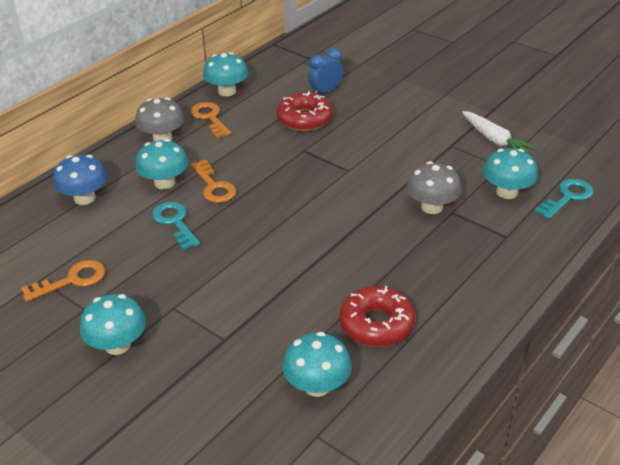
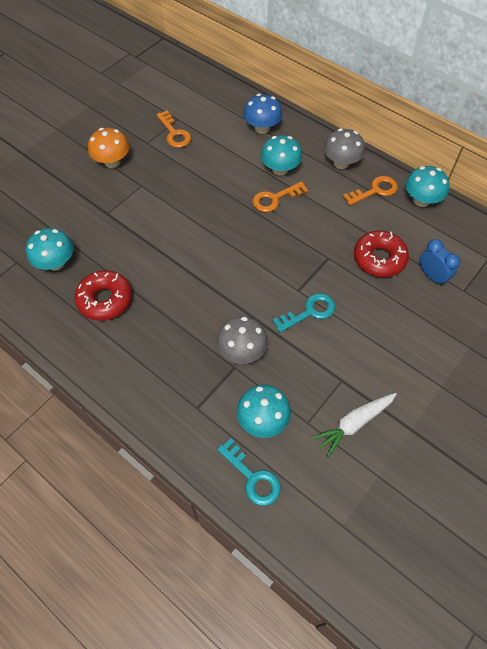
camera: 90 degrees right, 20 degrees up
(117, 345) = (112, 162): turquoise mushroom -> orange mushroom
(175, 222) = (231, 179): turquoise key -> turquoise key (309, 312)

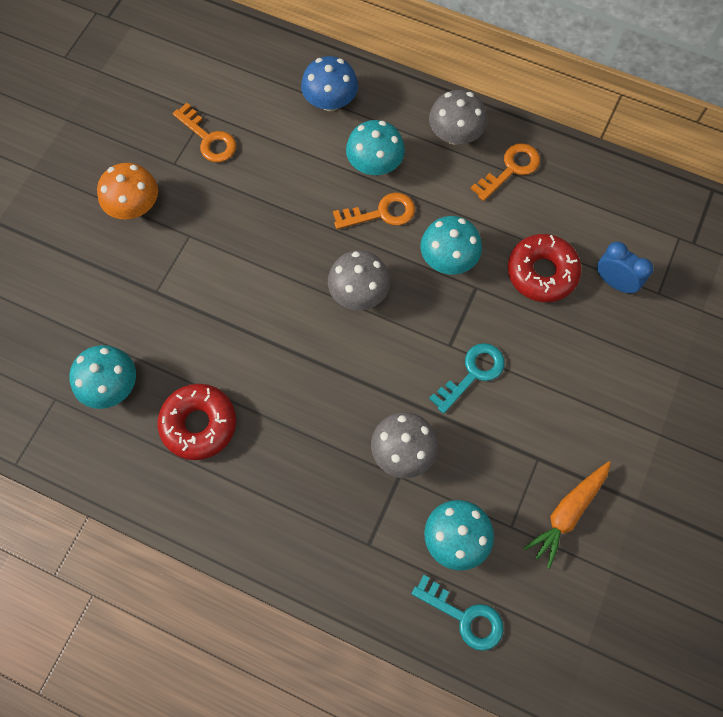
camera: 15 degrees left, 10 degrees up
(244, 243) = (358, 293): none -> grey mushroom
(275, 199) = (381, 213): orange key -> orange key turned 150 degrees counterclockwise
(354, 424) = (567, 513): white carrot -> orange carrot
(421, 200) = (575, 169): turquoise mushroom -> turquoise mushroom (448, 259)

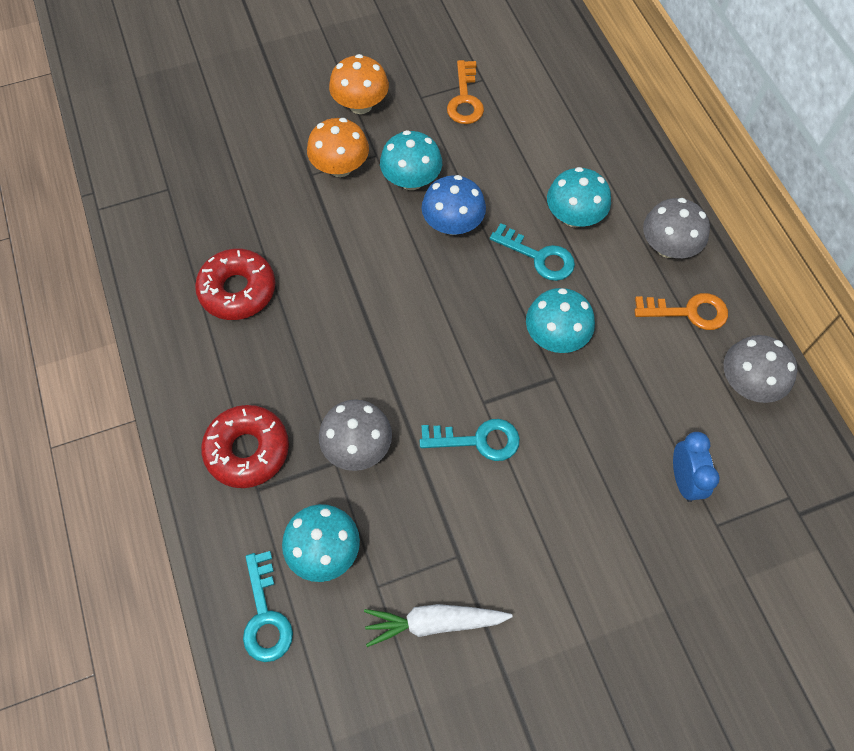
camera: 45 degrees right, 5 degrees down
(111, 386) = (211, 212): turquoise mushroom -> turquoise mushroom (411, 180)
(172, 267) = (340, 167): none -> orange mushroom
(330, 101) = (589, 143): blue mushroom -> blue mushroom (452, 224)
(358, 293) = (455, 300): grey mushroom -> grey mushroom (748, 383)
(381, 213) = (538, 257): orange key -> turquoise key
(542, 272) = (625, 415): red donut -> red donut (247, 450)
(567, 513) = (434, 622): orange carrot -> white carrot

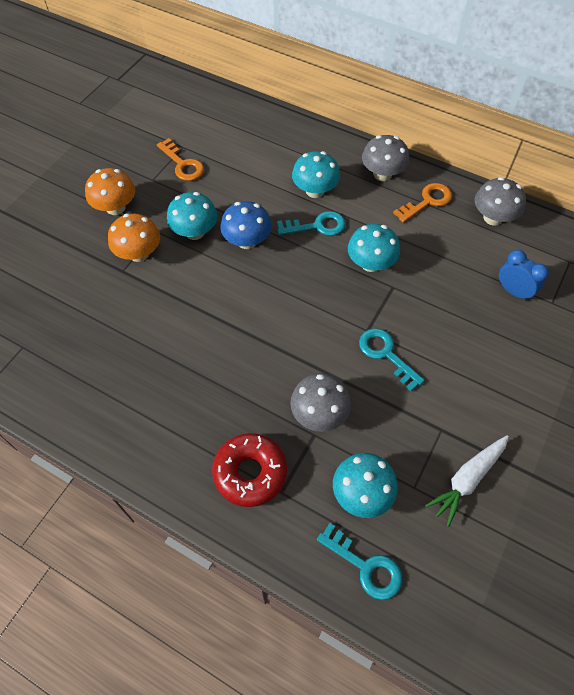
camera: 40 degrees left, 5 degrees down
(238, 290) = (142, 377): red donut -> none
(478, 440) = (386, 354): turquoise key -> turquoise key turned 90 degrees counterclockwise

